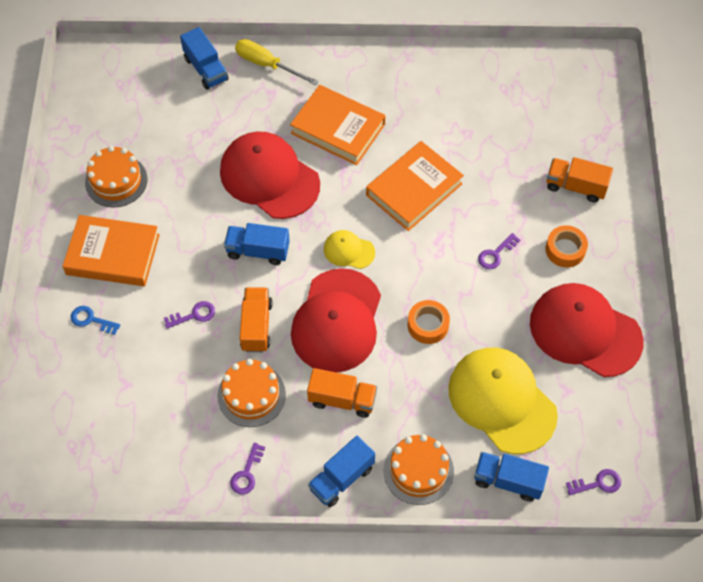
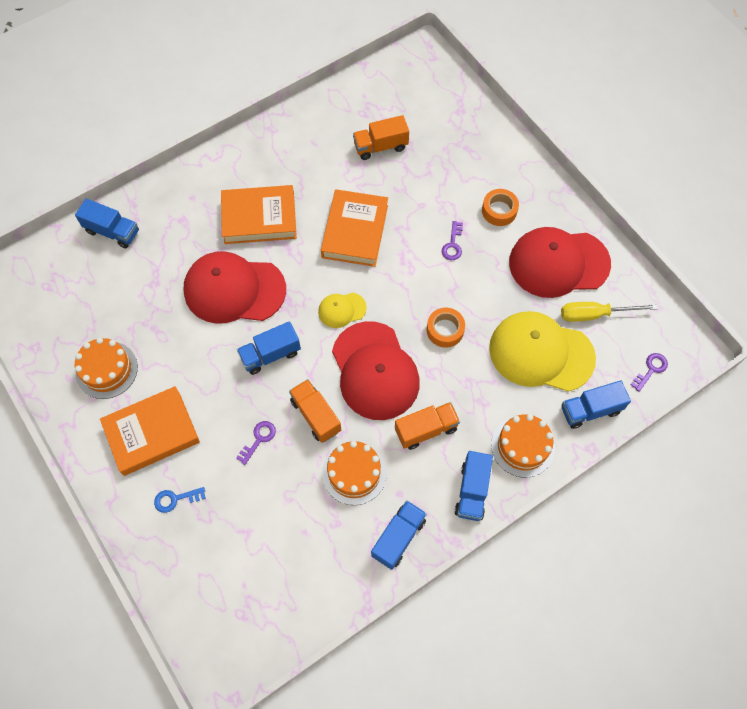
camera: 35 degrees left, 5 degrees up
(246, 473) = (398, 538): purple key -> blue truck
(267, 64) = (161, 199): yellow screwdriver -> yellow screwdriver (594, 314)
(575, 186) = (470, 158): orange truck -> orange truck (380, 146)

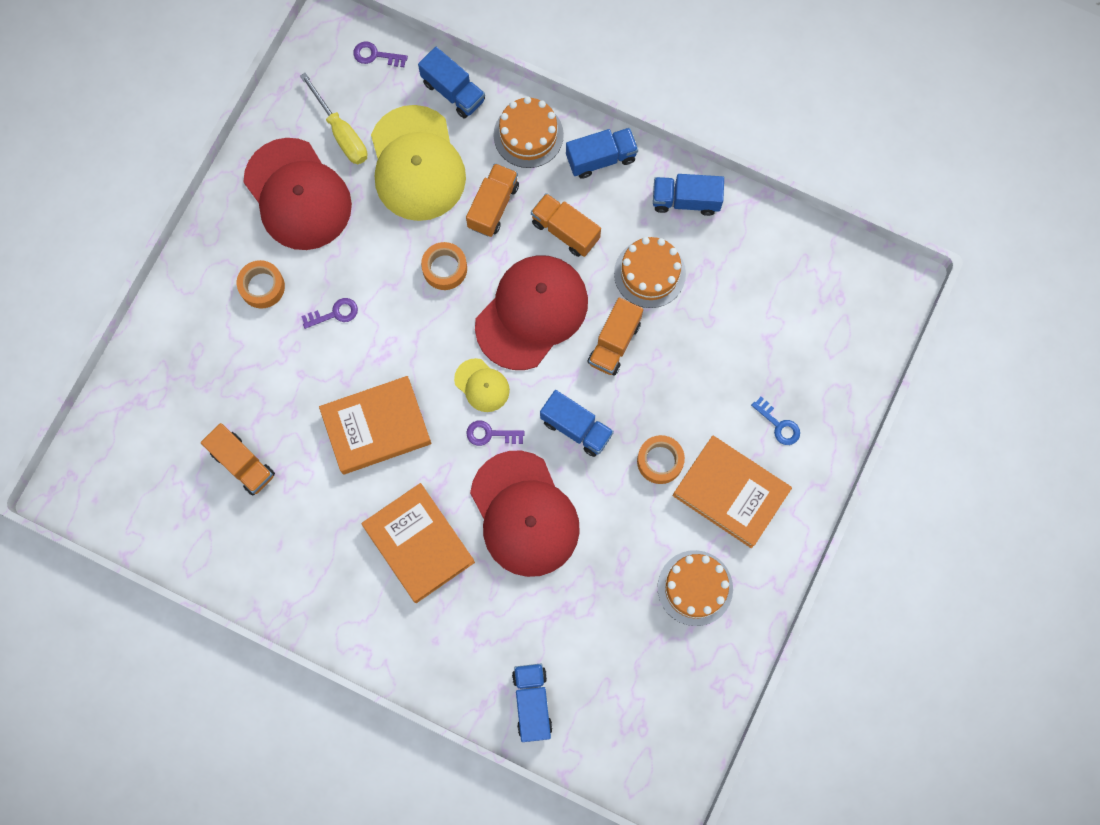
camera: 120 degrees left, 10 degrees up
(208, 397) = (660, 461): none -> orange tape
(259, 439) = (672, 383): purple key -> purple key (490, 434)
(476, 389) = (493, 206): none -> orange truck

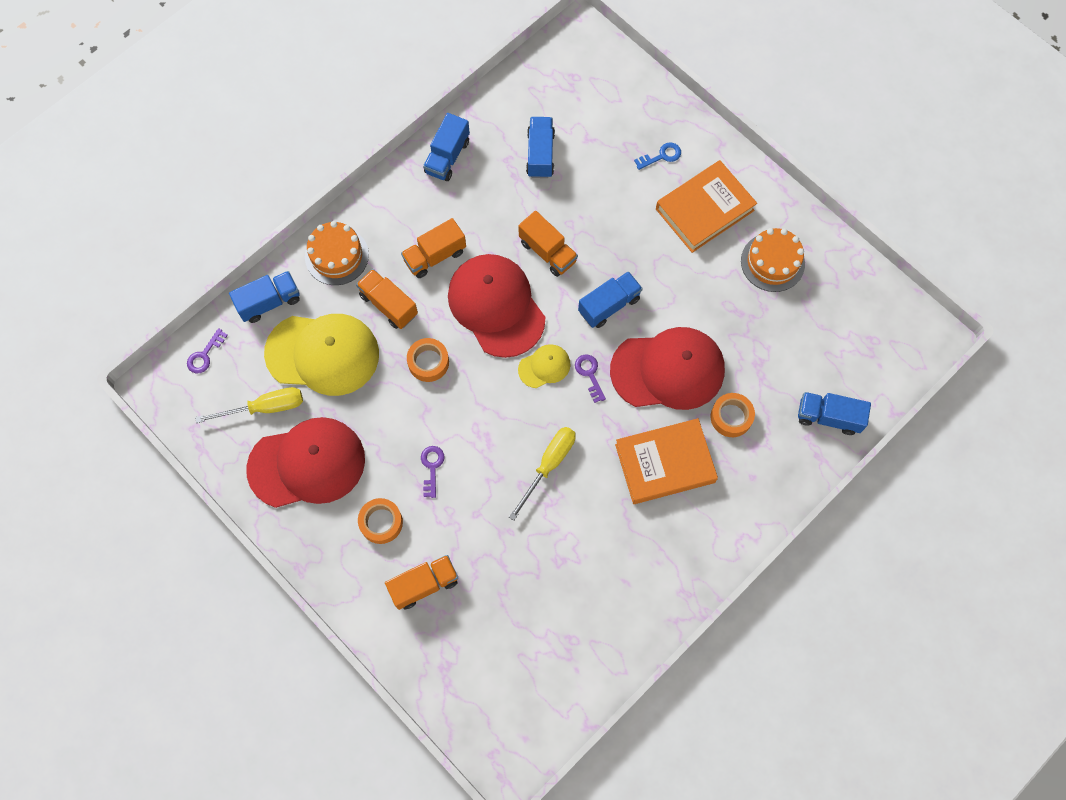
camera: 70 degrees left, 5 degrees down
(243, 464) = (540, 591): orange truck -> orange truck (424, 584)
(376, 427) = (549, 465): orange book -> yellow screwdriver
(490, 434) = (589, 374): purple key -> purple key turned 135 degrees clockwise
(601, 158) = (383, 207): blue truck -> blue truck (540, 154)
(649, 273) = (499, 205): orange cake -> none
(660, 461) = (660, 252): orange tape -> orange tape (731, 417)

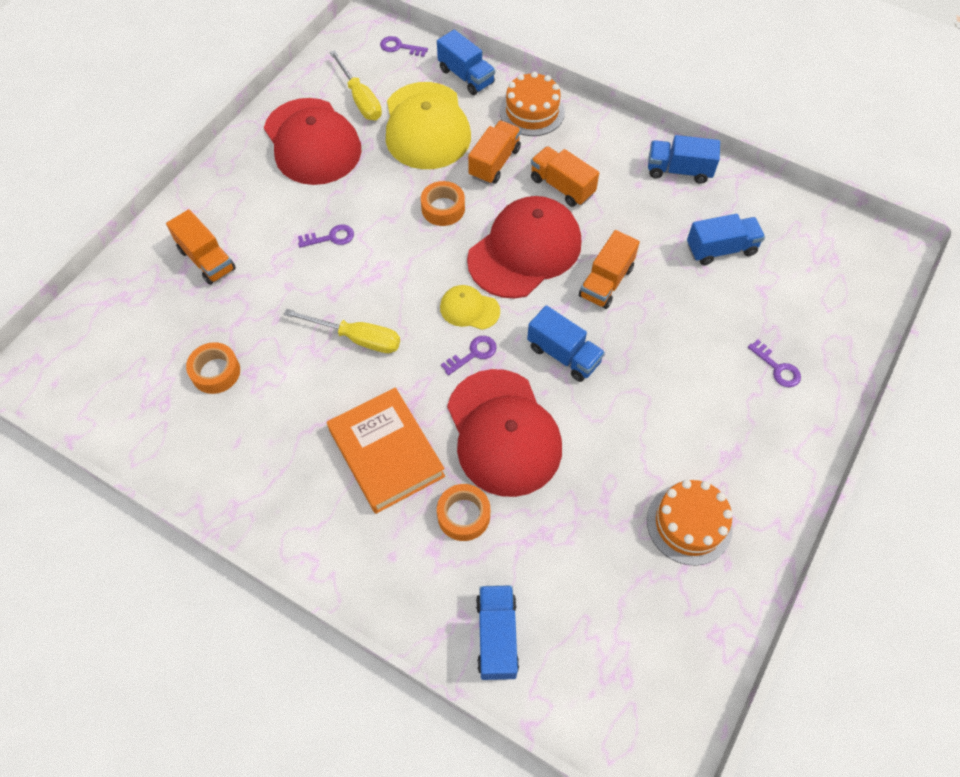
camera: 75 degrees right, 10 degrees down
(381, 522) = (265, 211): orange tape -> orange tape (216, 372)
(544, 366) = (469, 309): yellow cap -> yellow cap turned 150 degrees clockwise
(661, 156) = (777, 368): blue key -> purple key
(704, 210) = (727, 429): orange book -> none

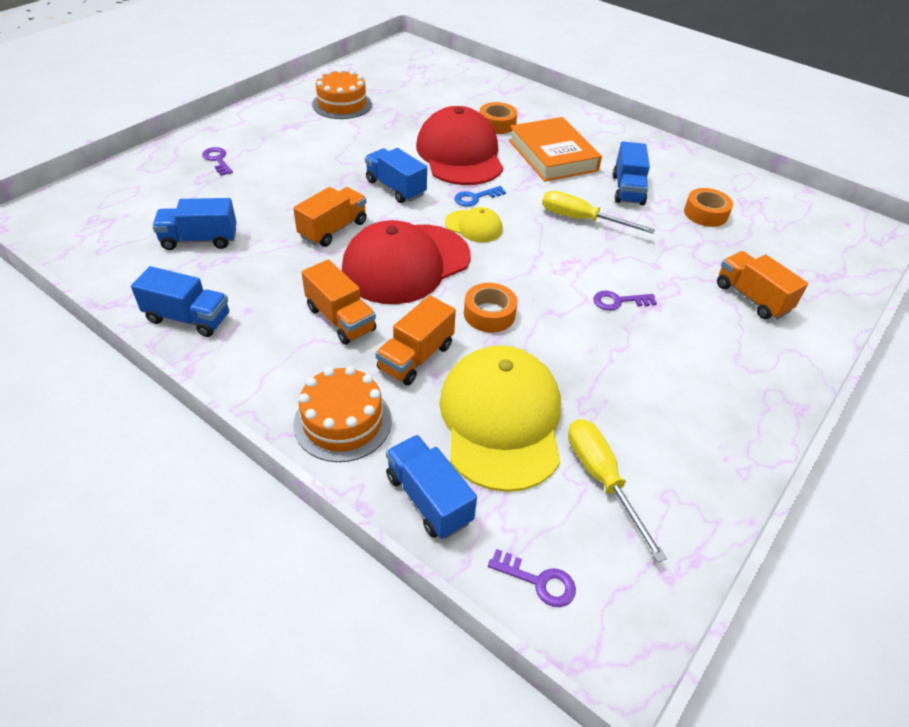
camera: 175 degrees left, 15 degrees down
(312, 142) = (663, 418): red cap -> none
(473, 353) = (475, 198): purple key -> blue key
(497, 636) = (483, 84): blue truck -> blue truck (627, 190)

